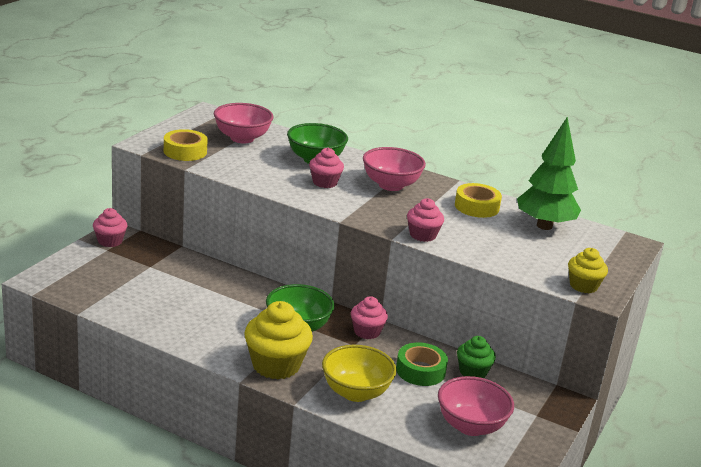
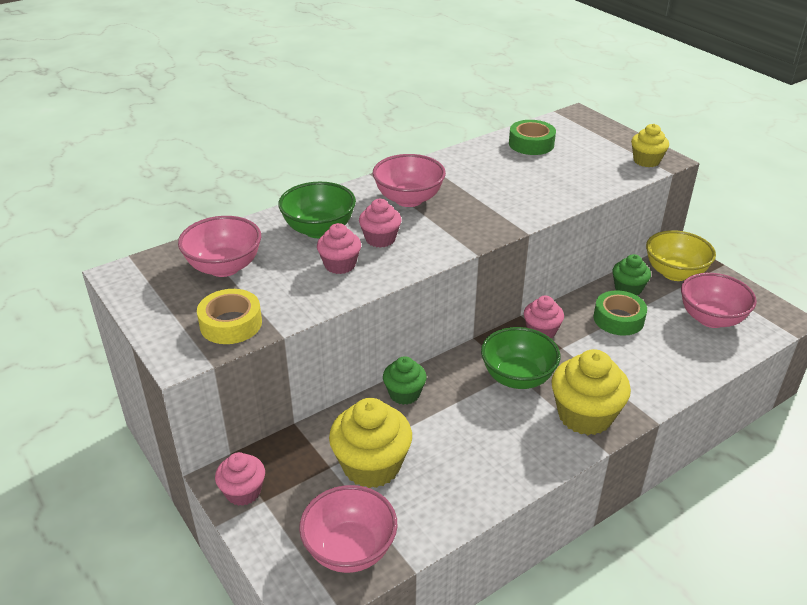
camera: 60 degrees left, 10 degrees up
(83, 287) = (350, 549): none -> pink bowl
(160, 281) = (371, 466): none -> yellow cupcake
(241, 281) = (404, 394): none -> green cupcake
(356, 392) = (646, 373): yellow bowl -> yellow bowl (674, 273)
(422, 235) = (527, 213): pink cupcake -> pink cupcake (340, 265)
(476, 207) = (479, 165): yellow tape -> none
(544, 226) = (531, 144): green tree -> green tape

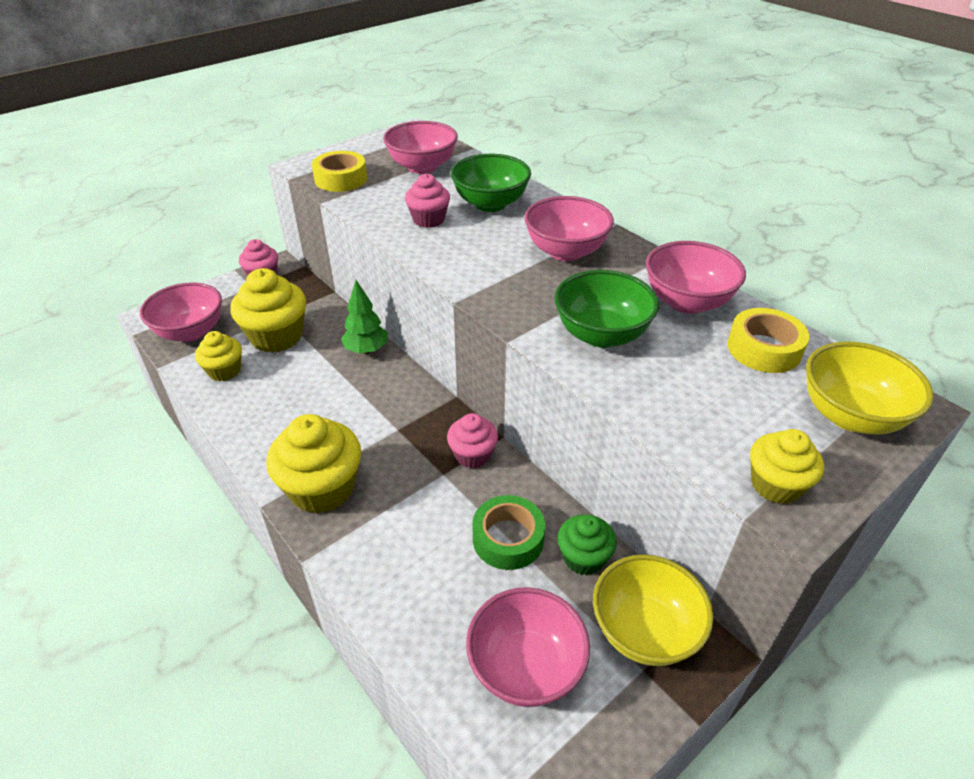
camera: 85 degrees right, 5 degrees up
(380, 239) = (478, 238): pink cupcake -> none
(404, 394) = (366, 350): green cupcake -> green tree
(427, 504) = (224, 371): none -> yellow cupcake
(480, 160) = (687, 302): none -> pink bowl
(517, 377) = (388, 432): green bowl -> green bowl (601, 335)
(531, 144) = (764, 349): green tape -> yellow tape
(588, 131) = (850, 415): none -> yellow bowl

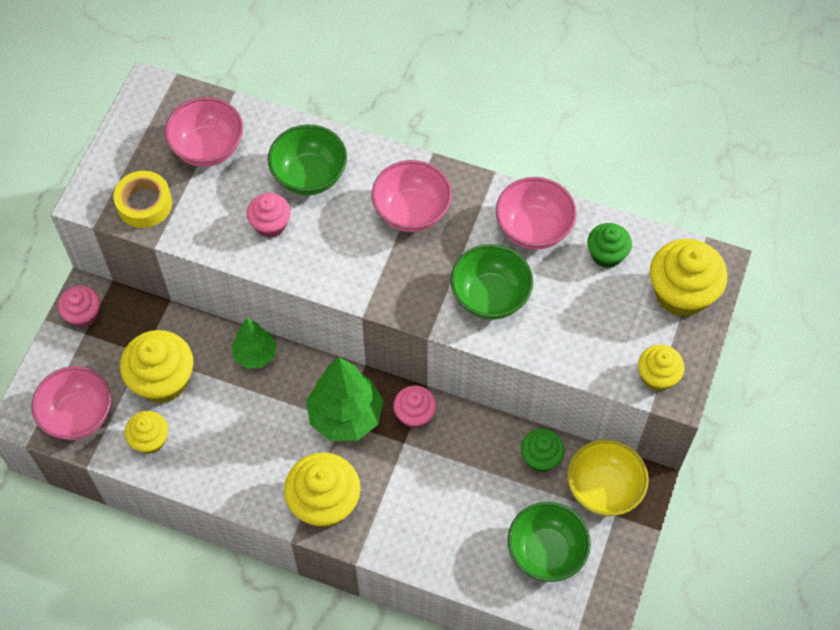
camera: 30 degrees left, 20 degrees up
(404, 427) = (345, 416): none -> green tree
(508, 538) = (483, 470): green tape -> none
(525, 667) = (546, 552): pink bowl -> green bowl
(764, 349) = (606, 254): yellow tape -> green cupcake
(850, 415) = (681, 293): yellow bowl -> yellow cupcake

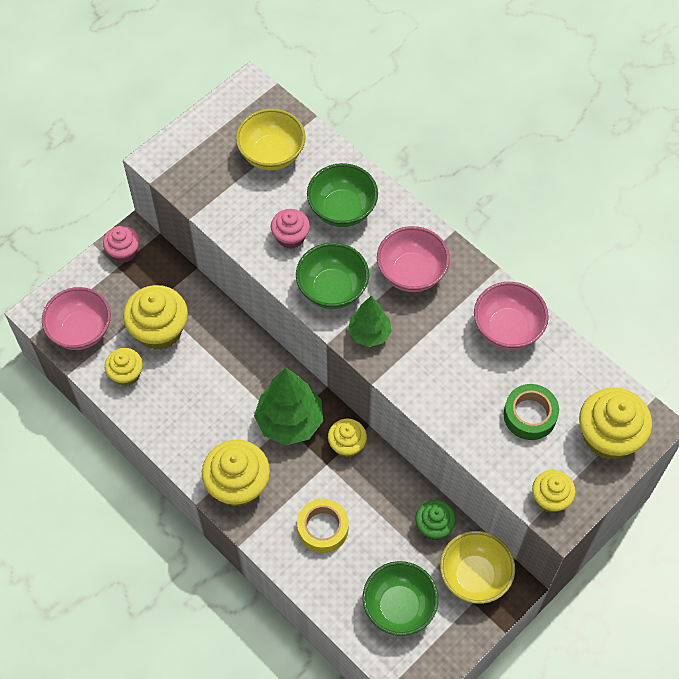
camera: 25 degrees right, 0 degrees up
(144, 204) = (199, 180): yellow tape -> yellow tape (323, 528)
(208, 148) = (272, 154): pink bowl -> yellow bowl
(255, 355) = (242, 340): green tree -> green tree (369, 334)
(415, 414) = (347, 445): pink cupcake -> yellow cupcake
(490, 297) = (441, 371): green bowl -> green bowl (332, 289)
(597, 304) = (530, 415): none -> green tape
(606, 254) = (559, 376): green cupcake -> none

